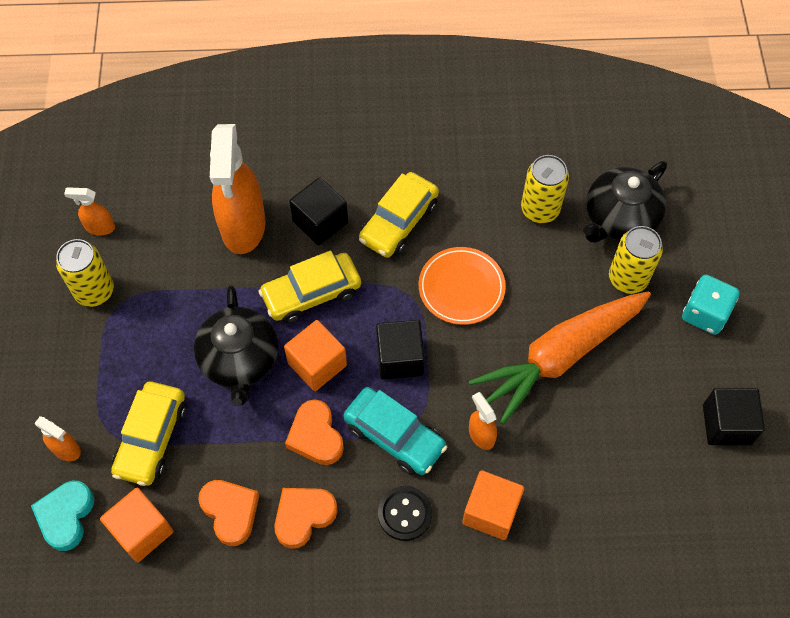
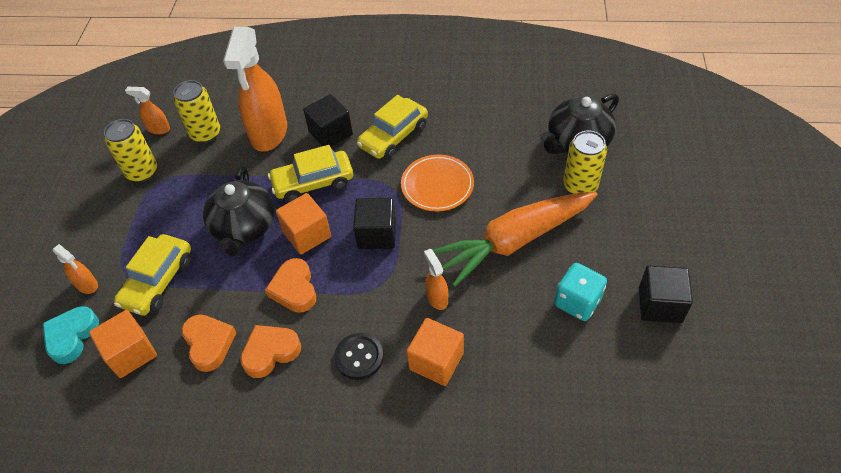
camera: 10 degrees right, 10 degrees down
(394, 436) = (361, 294): turquoise car -> none
(540, 209) = (511, 133): yellow can -> yellow can (205, 133)
(705, 314) = (646, 216): turquoise dice -> turquoise dice (577, 302)

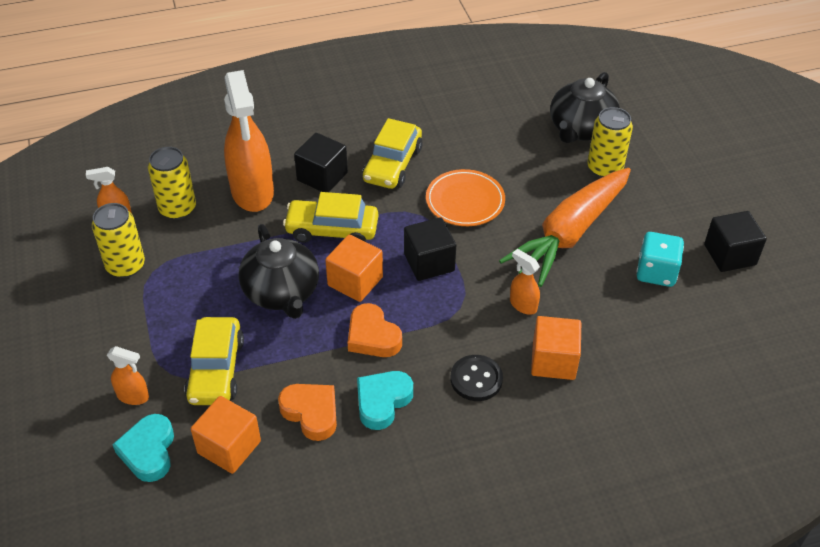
camera: 25 degrees left, 5 degrees down
(270, 352) = (382, 401): orange heart -> turquoise heart
(313, 183) = (332, 230): yellow car -> yellow car turned 45 degrees clockwise

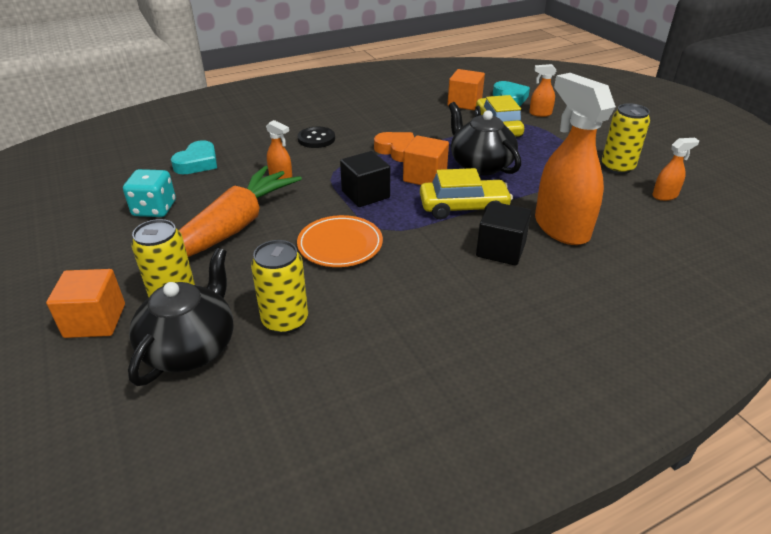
camera: 170 degrees right, 10 degrees down
(177, 209) = (618, 207): yellow can -> yellow can (285, 320)
(311, 413) = (423, 117): orange heart -> none
(382, 401) = (378, 125): turquoise heart -> turquoise heart (197, 163)
(392, 164) = (429, 271): yellow car -> none
(553, 361) = (259, 151): orange cube -> orange cube (95, 320)
(729, 255) = (72, 229): black cube -> none

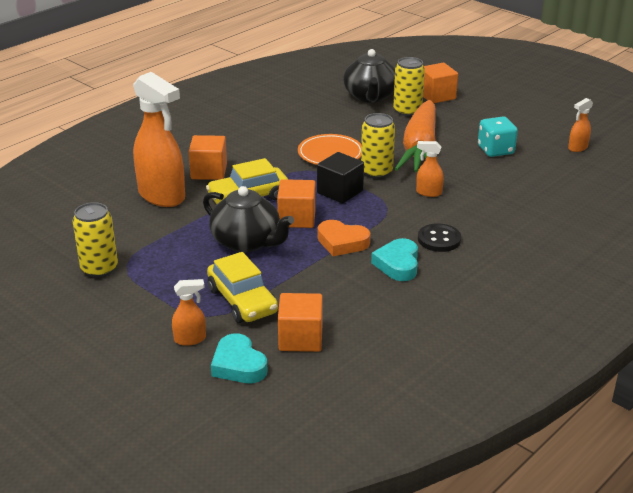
camera: 160 degrees right, 5 degrees down
(197, 163) = (520, 191): turquoise heart -> turquoise heart (398, 264)
(285, 320) = (330, 113): yellow can -> yellow can (376, 172)
(500, 250) = (209, 172): black cube -> orange cube
(665, 196) = (59, 243): orange spray bottle -> orange spray bottle (577, 148)

